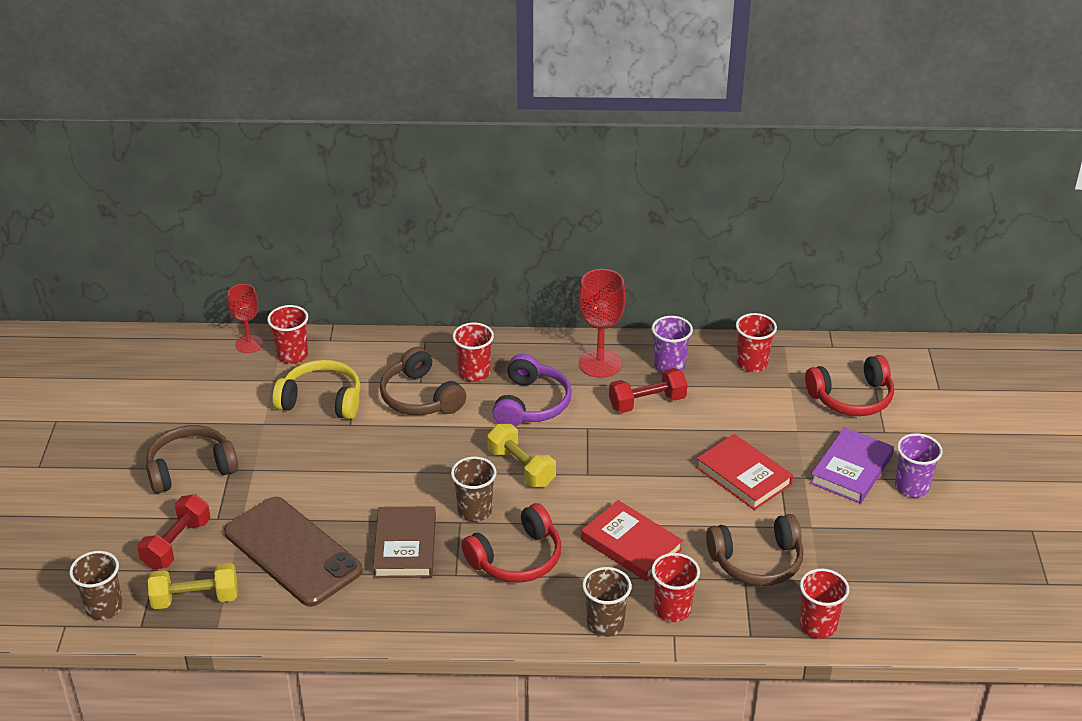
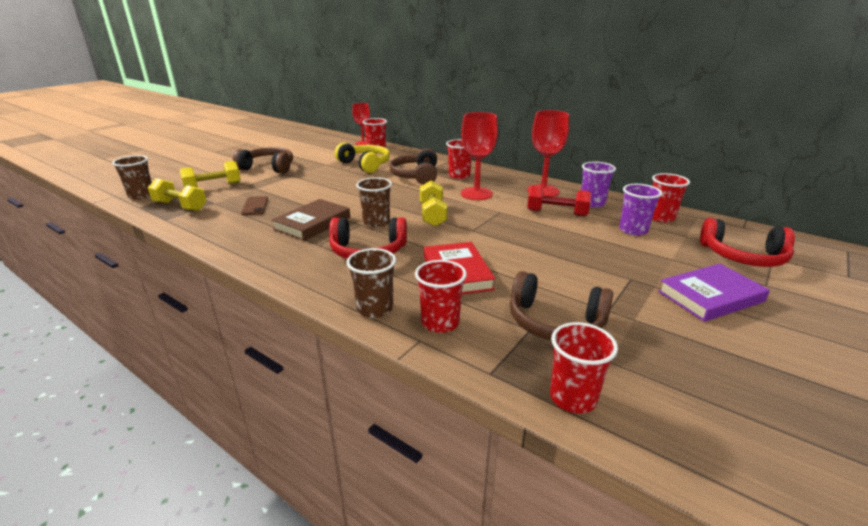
camera: 35 degrees right, 10 degrees down
(176, 544) = (213, 187): red dumbbell -> yellow dumbbell
(292, 551) = (255, 206): brown phone -> brown phone, size x0.41
(531, 404) = (476, 194): purple headphones -> red goblet
(743, 476) = (596, 268): red book -> none
(911, 487) = (776, 330): purple cup -> purple cup (633, 230)

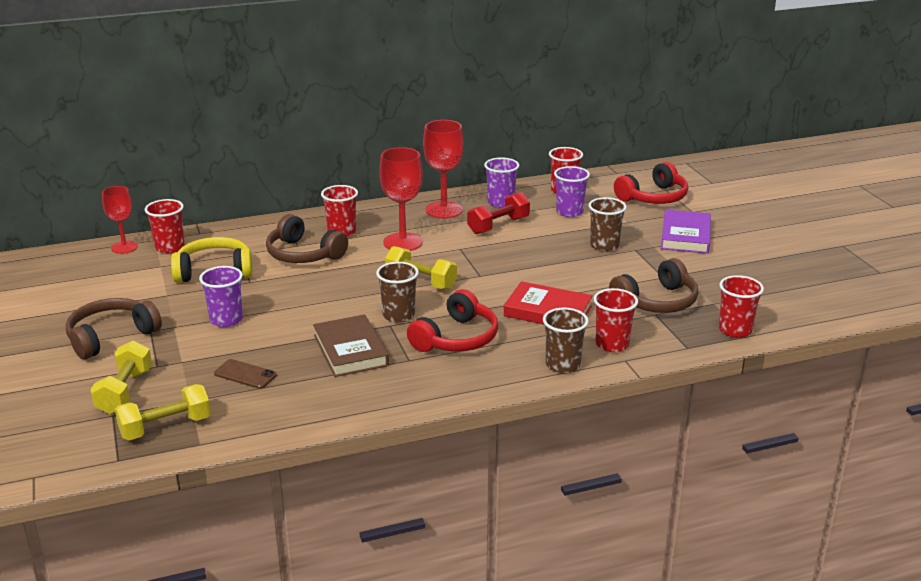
camera: 55 degrees left, 0 degrees up
(141, 196) = (70, 454): brown cup -> brown cup (604, 246)
(314, 183) = (226, 320): none -> purple cup

